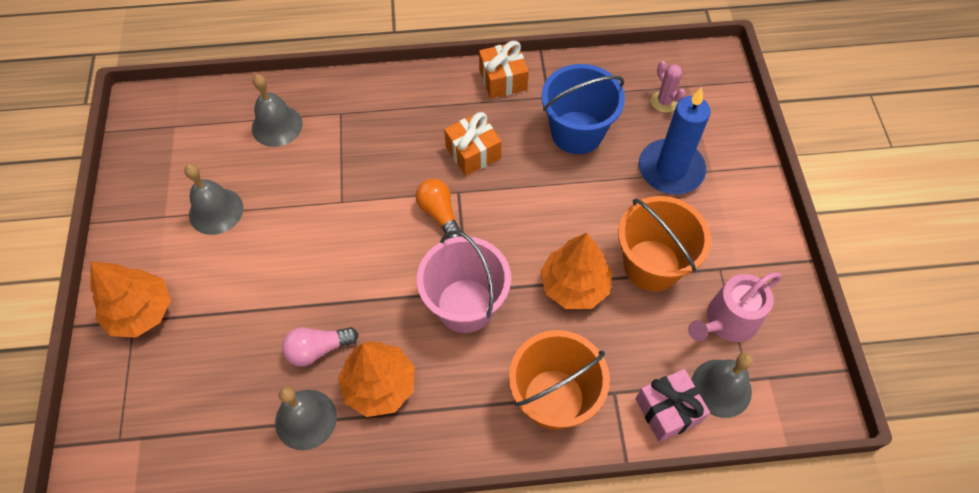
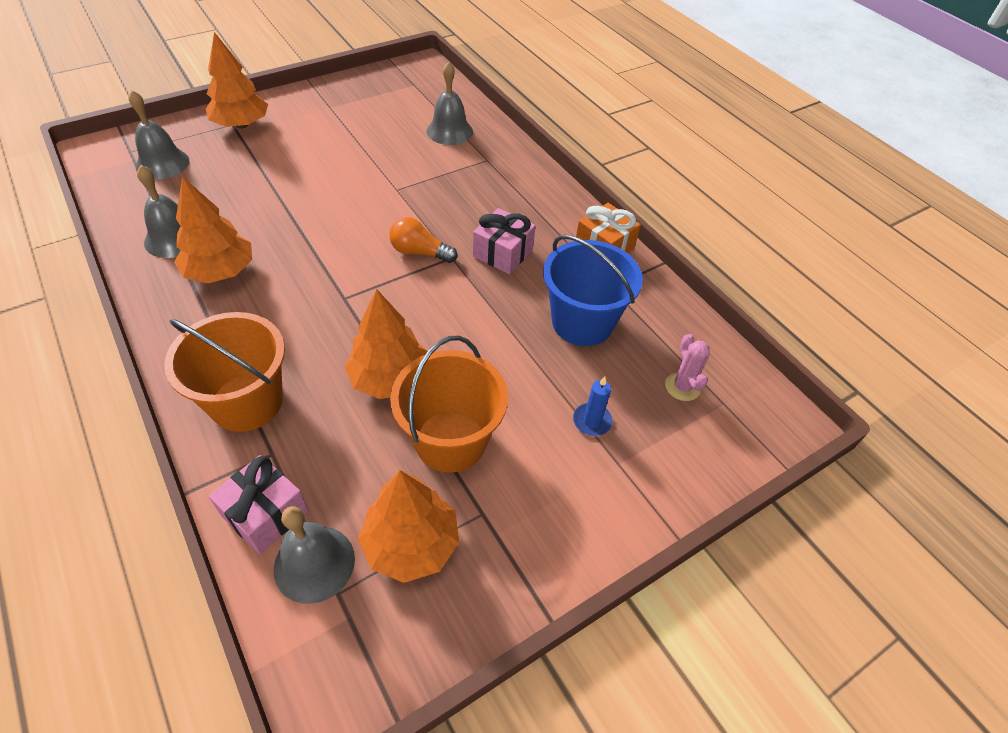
camera: 60 degrees right, 10 degrees down
(216, 211) = (349, 128): grey bell -> grey bell (162, 163)
(318, 349) = (243, 223): pink light bulb -> none
(439, 213) = (419, 252): orange light bulb -> orange light bulb turned 105 degrees counterclockwise
(465, 305) = (327, 302): pink bucket -> none
(473, 152) = (502, 253): orange gift -> pink gift
(664, 102) = (682, 387): pink cactus -> pink cactus turned 45 degrees counterclockwise
(671, 169) = (592, 421): blue candle -> blue candle, size x0.46
(727, 321) = (411, 543): pink watering can -> orange tree

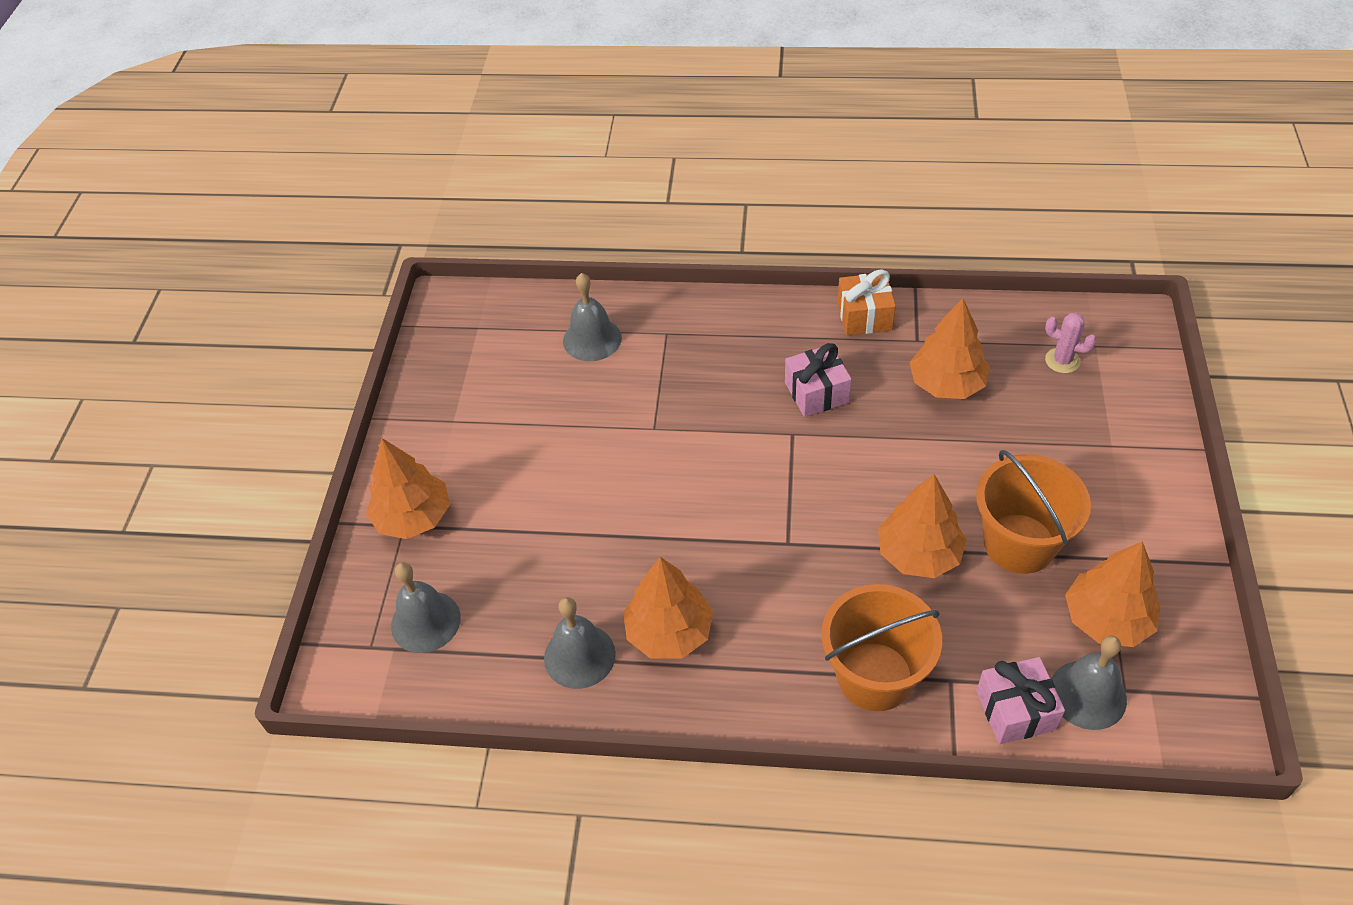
camera: 45 degrees left, 0 degrees up
(419, 252) = (766, 454): orange light bulb -> none
(582, 322) = (947, 384): blue bucket -> orange tree
(592, 421) = (1059, 438): blue candle -> none

